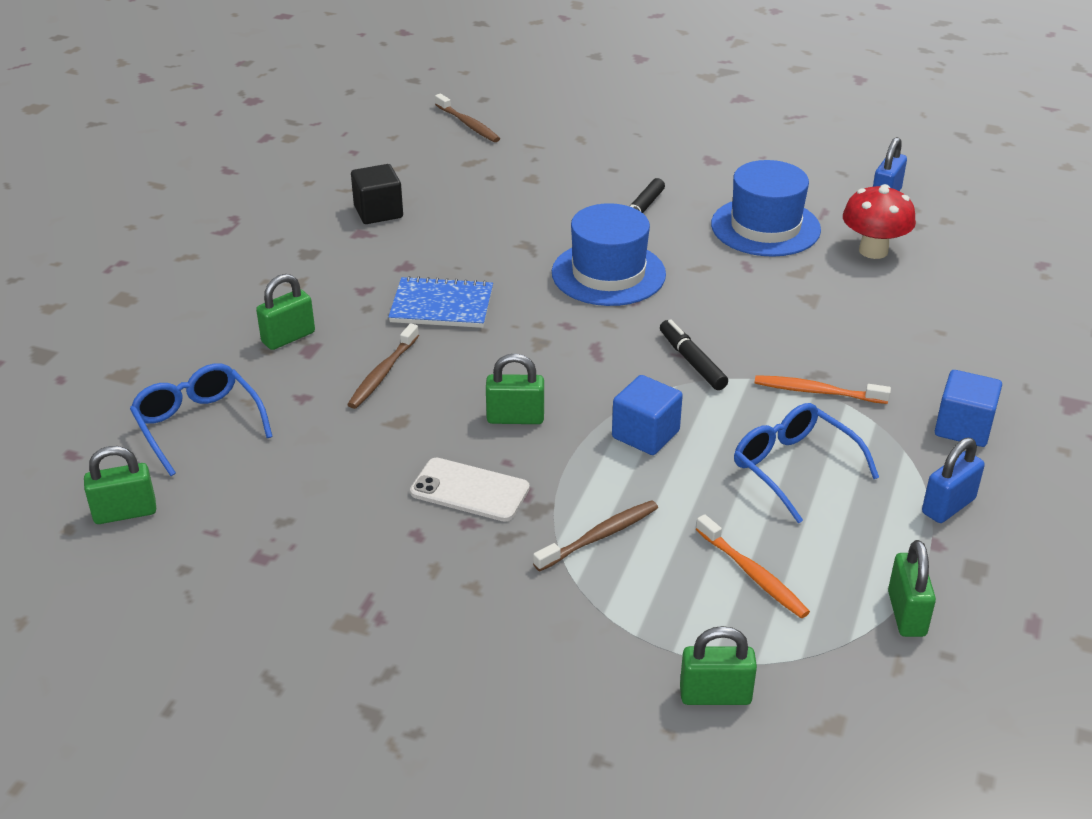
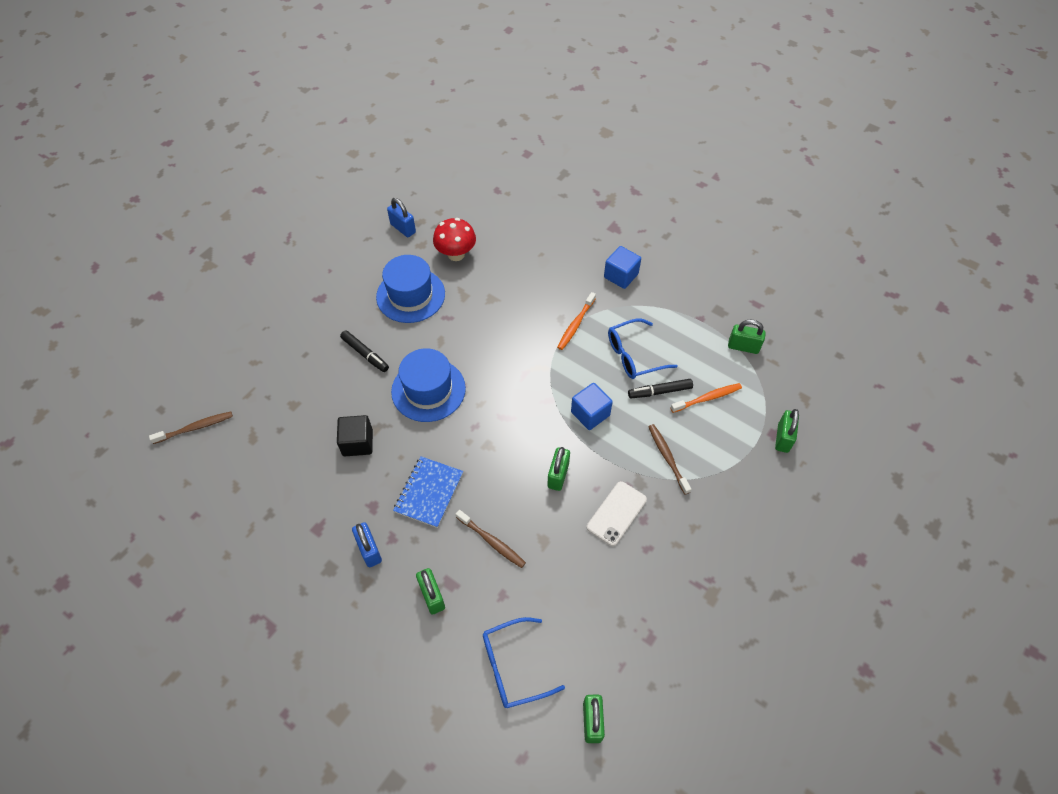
camera: 75 degrees left, 20 degrees up
(378, 212) = (293, 512): black cube -> black cube (357, 443)
(692, 361) = (532, 373): black marker -> black marker (659, 391)
(948, 506) = (676, 304): blue padlock -> blue padlock (369, 550)

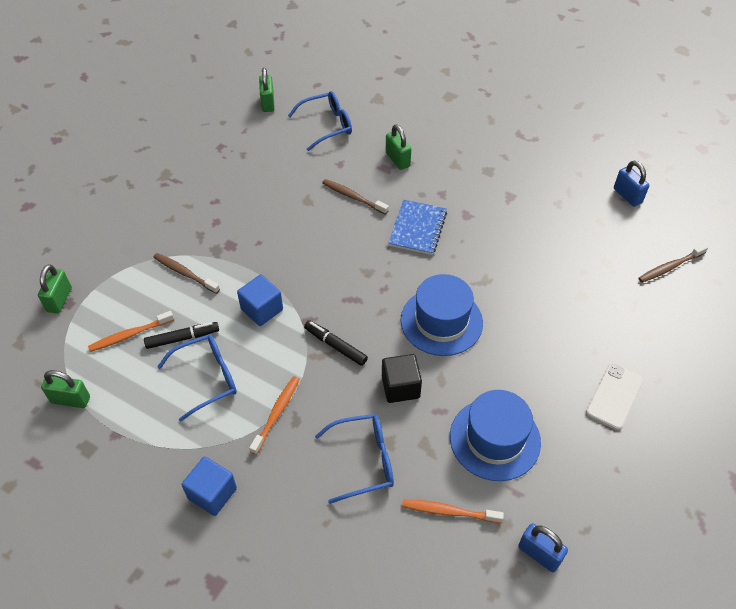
camera: 175 degrees right, 5 degrees down
(357, 443) = (500, 265): black cube -> black cube (400, 387)
(365, 354) = (525, 356): black marker -> black marker (335, 346)
(369, 550) = (459, 184): blue padlock -> blue padlock (627, 195)
(456, 254) = (449, 511): red mushroom -> orange toothbrush
(511, 288) = (363, 461): none -> blue glasses
(558, 475) = (295, 251): green padlock -> none
(616, 513) = (240, 224): white phone -> white phone (614, 396)
(667, 457) = (185, 273): brown toothbrush -> brown toothbrush turned 150 degrees clockwise

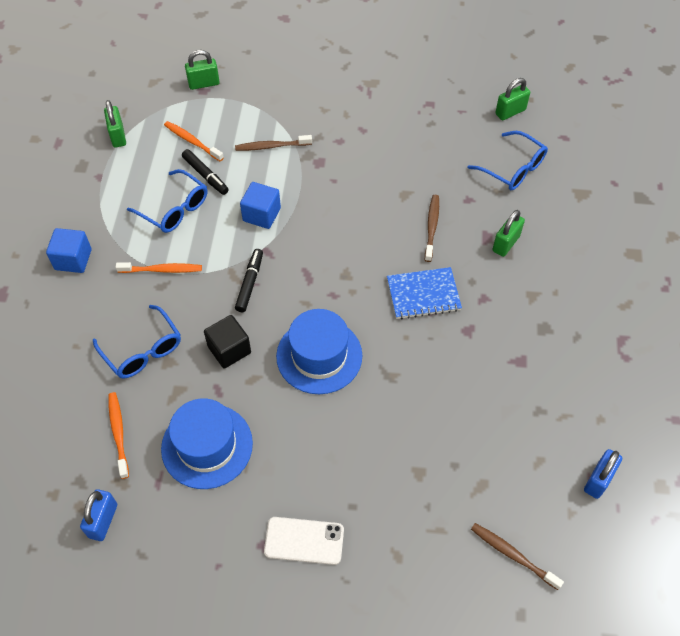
camera: 65 degrees right, 5 degrees up
(185, 273) = (271, 146): brown toothbrush -> brown toothbrush turned 105 degrees counterclockwise

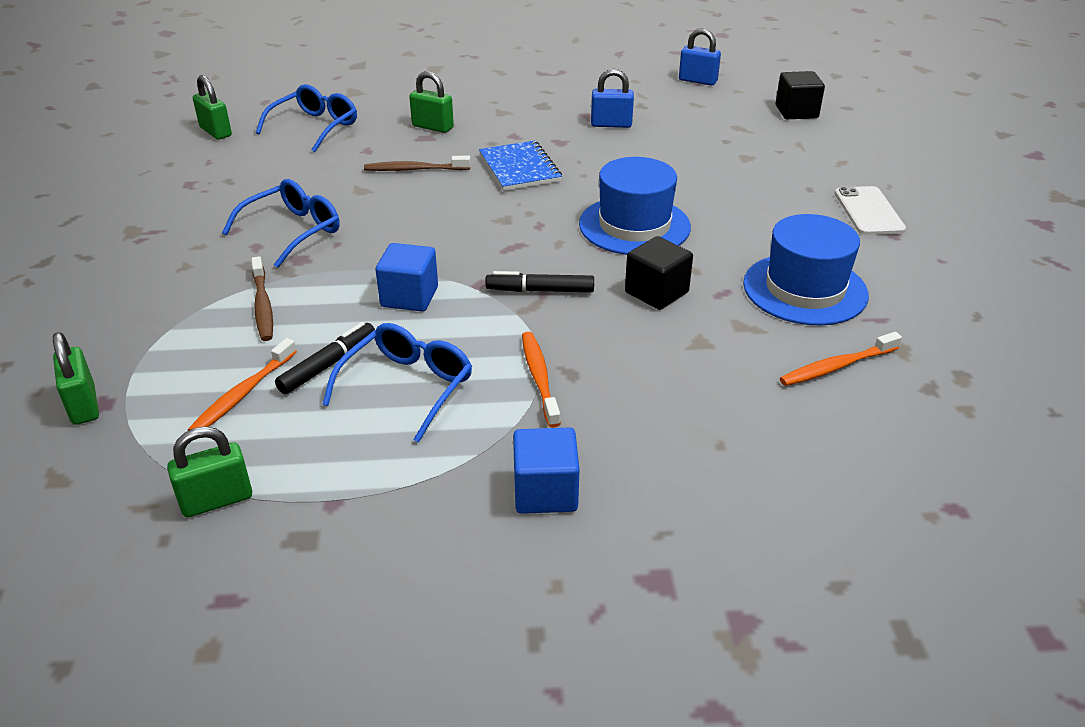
camera: 100 degrees left, 20 degrees down
(103, 521) = (963, 354): blue padlock -> blue padlock (611, 124)
(142, 350) = (693, 370): blue glasses -> blue glasses (292, 231)
(513, 555) = (796, 112): brown toothbrush -> black cube

